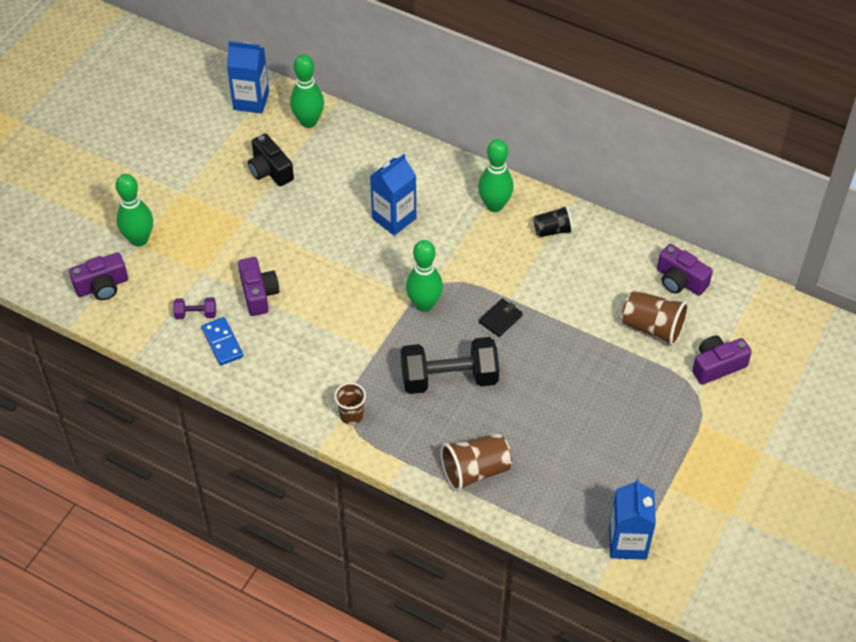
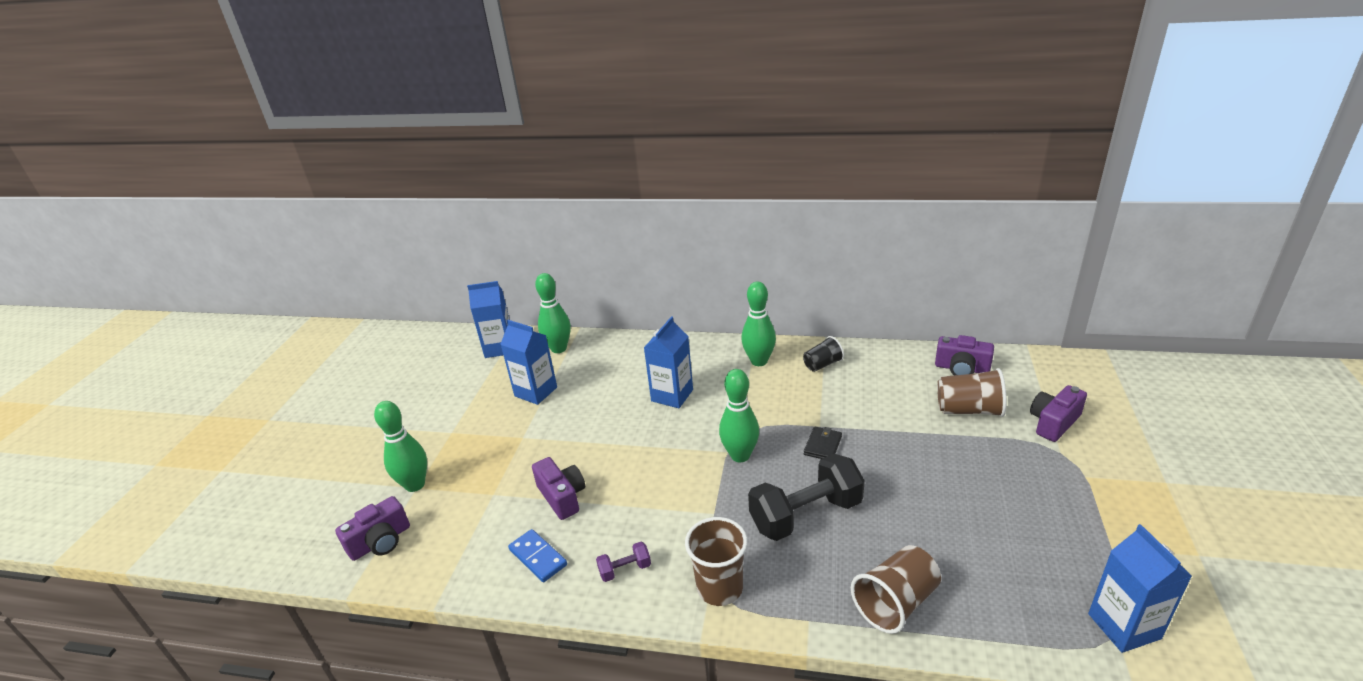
camera: 15 degrees left, 20 degrees down
(196, 314) = (498, 537): purple dumbbell -> purple dumbbell (625, 569)
(270, 170) = (536, 392): black camera -> blue carton
(351, 415) = (720, 588): brown cup -> brown cup, size x1.57

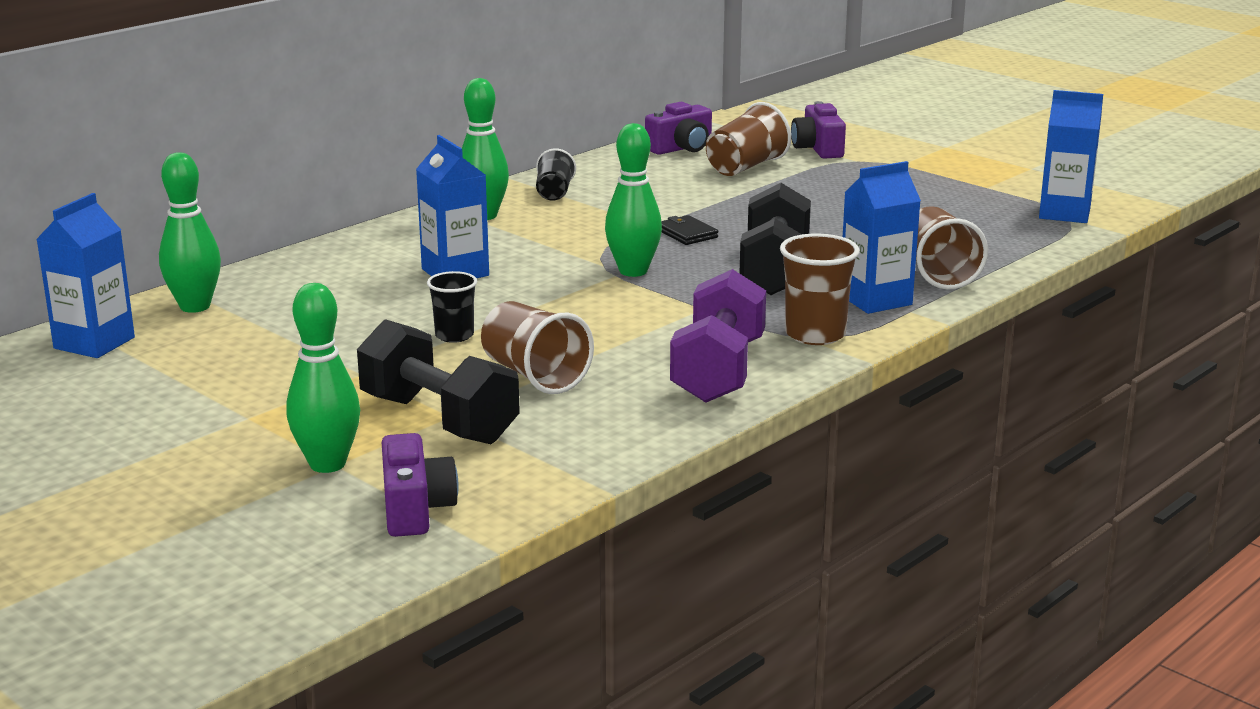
camera: 60 degrees left, 10 degrees down
(485, 493) = (439, 419): none -> black dumbbell
(536, 392) = (271, 343): blue carton -> blue carton (875, 300)
(538, 557) = (622, 412): blue domino -> none
(562, 497) = (534, 375): purple camera -> brown cup
(590, 441) = (454, 336): none -> black cup
(625, 569) = (718, 371): purple dumbbell -> purple dumbbell, size x2.24

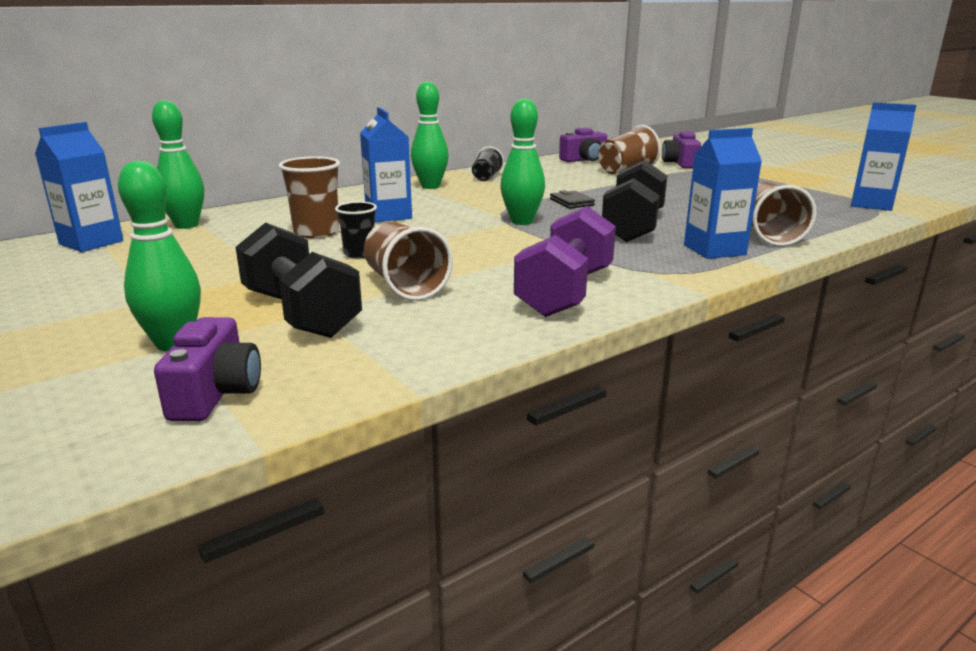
camera: 10 degrees right, 0 degrees up
(815, 334) = (658, 271): brown cup -> brown cup (316, 232)

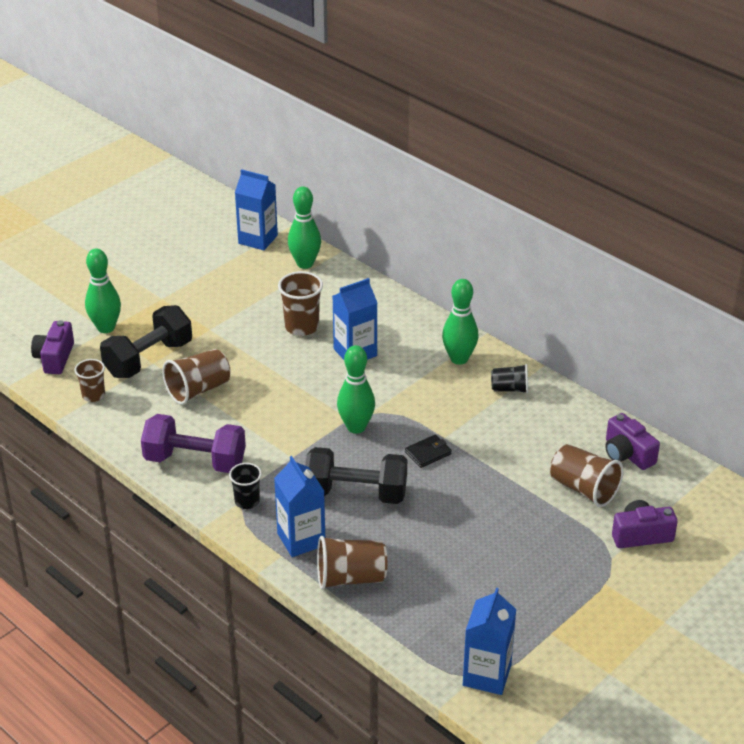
camera: 80 degrees right, 15 degrees up
(216, 393) = (55, 358): purple camera -> purple camera turned 105 degrees clockwise
(359, 254) = (256, 358): black cup -> black cup (247, 501)
(366, 358) = (93, 395): none -> brown cup

